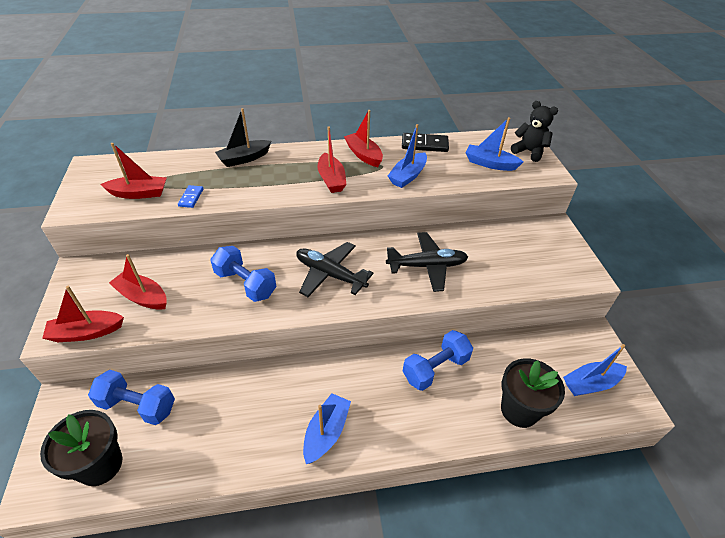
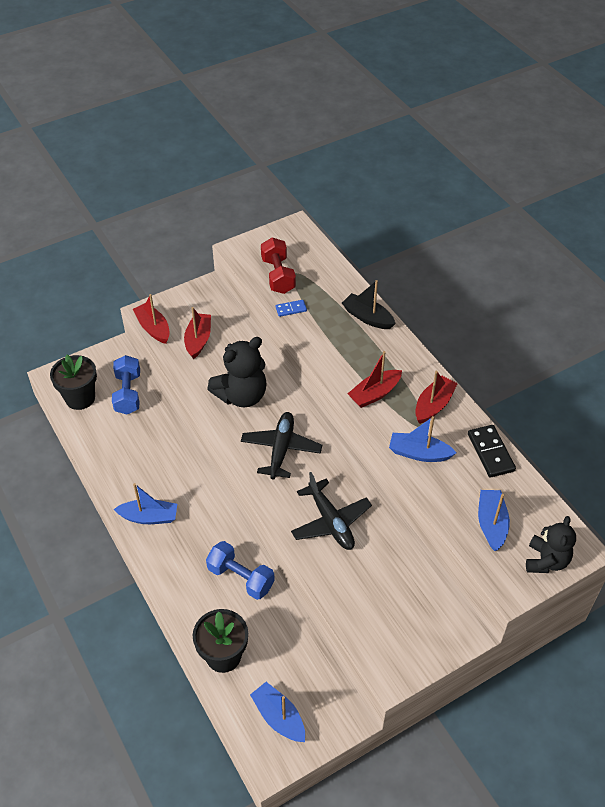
camera: 70 degrees right, 5 degrees up
(139, 193) = (278, 275): red boat -> red dumbbell
(245, 284) = (242, 395): blue dumbbell -> black teddy bear

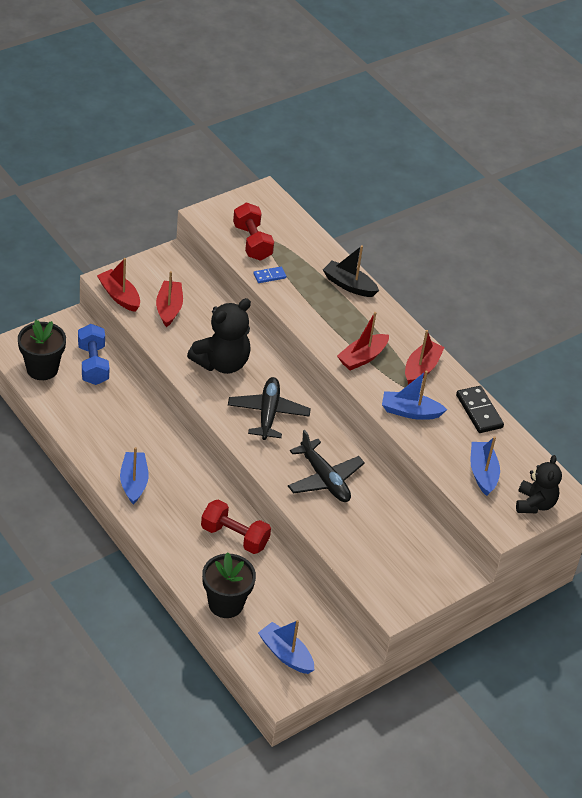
camera: 10 degrees left, 5 degrees down
(149, 517) = (134, 482): blue boat -> blue boat turned 90 degrees counterclockwise
(241, 578) = (234, 537): blue dumbbell -> red dumbbell

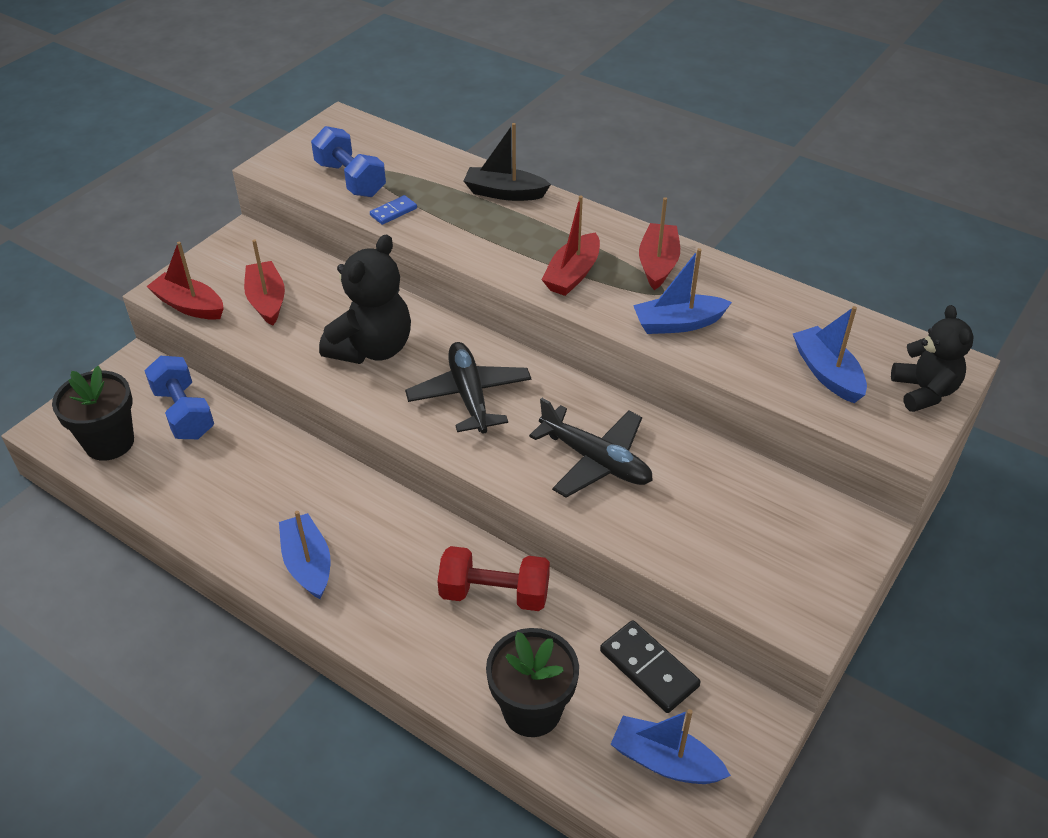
camera: 15 degrees left, 0 degrees up
(252, 242) = (350, 179): red dumbbell -> blue dumbbell
(479, 411) = (767, 294): black domino -> black domino (649, 668)

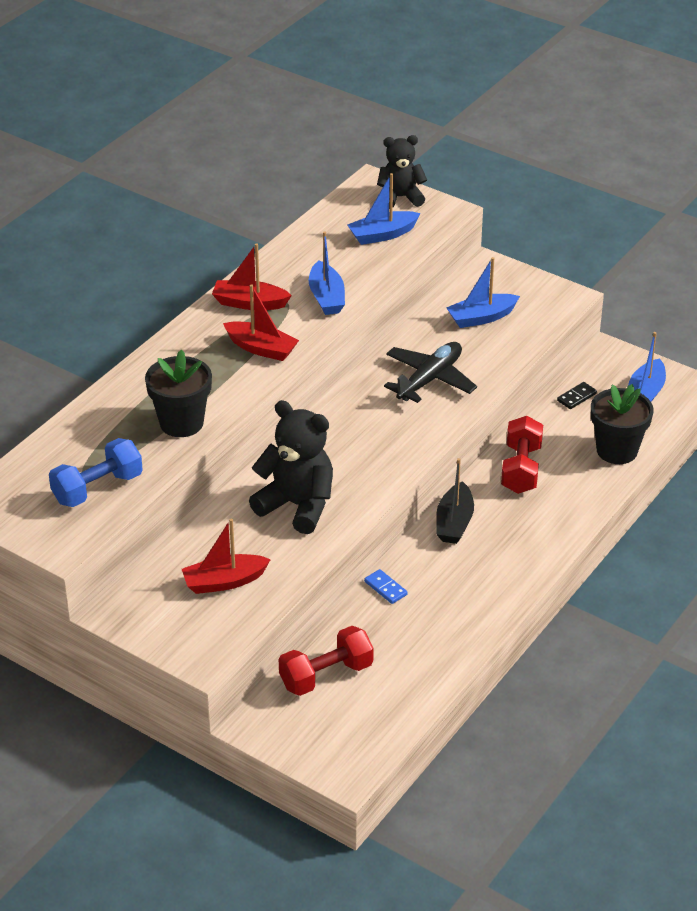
camera: 90 degrees left, 5 degrees down
(109, 442) = (366, 723): black flower pot -> black flower pot (181, 423)
(184, 413) = (326, 675): blue dumbbell -> red dumbbell
(189, 306) = (228, 637): red boat -> none
(308, 564) = (501, 572): blue boat -> blue boat (481, 318)
(393, 212) = (158, 456): blue domino -> blue domino (385, 588)
(469, 395) = (358, 445): black plane -> none
(504, 193) = (135, 387): black boat -> black boat (454, 523)
(649, 668) = (576, 397): black domino -> black domino, size x0.58

